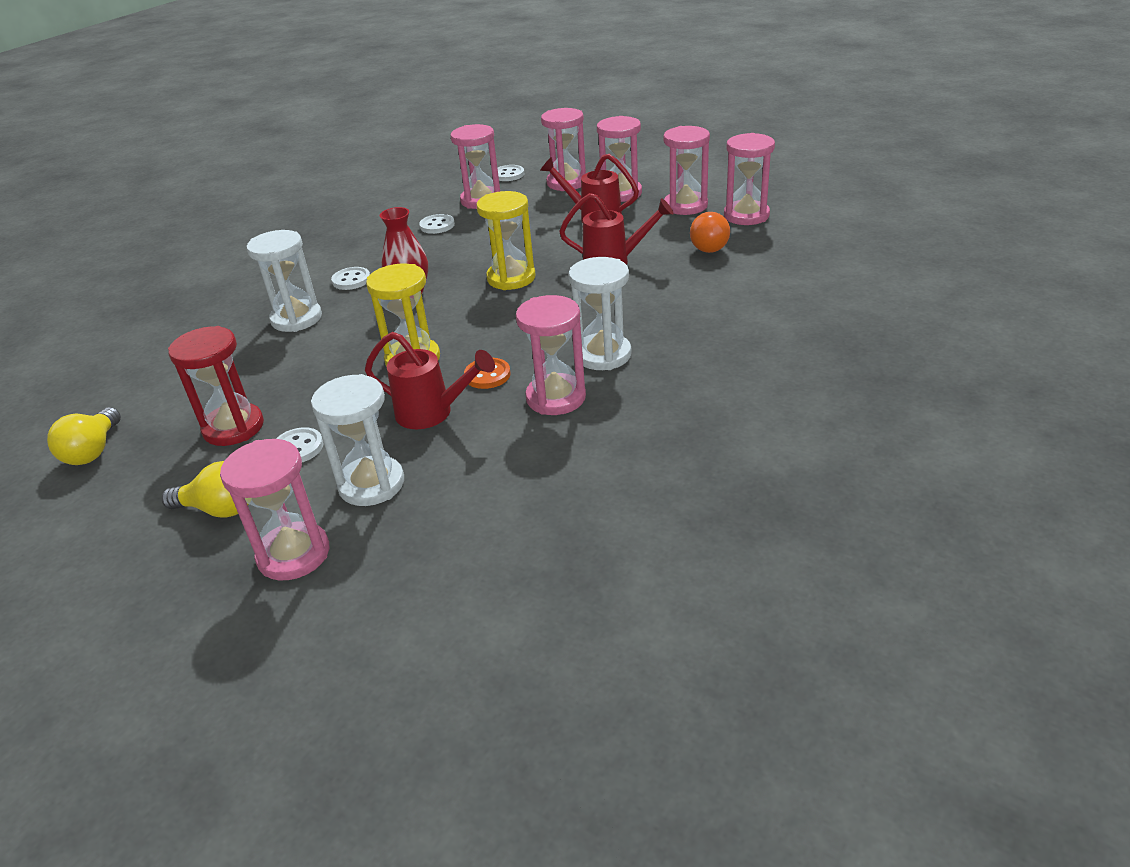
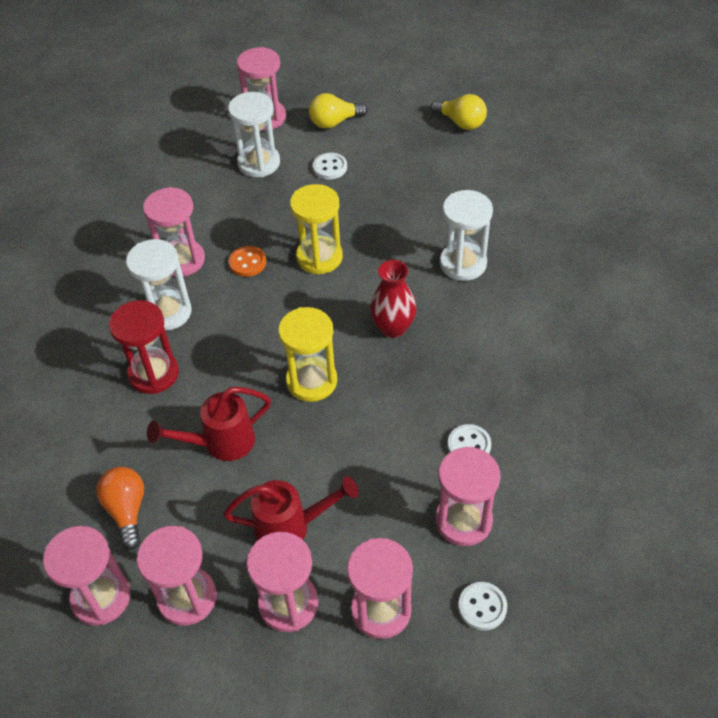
camera: 150 degrees right, 15 degrees up
(93, 451) = (461, 122): yellow light bulb -> yellow light bulb turned 150 degrees clockwise
(233, 427) = (390, 165): red hourglass -> red hourglass (153, 374)
(351, 280) = (468, 325): white button -> none
(433, 413) = (262, 219): red watering can -> none

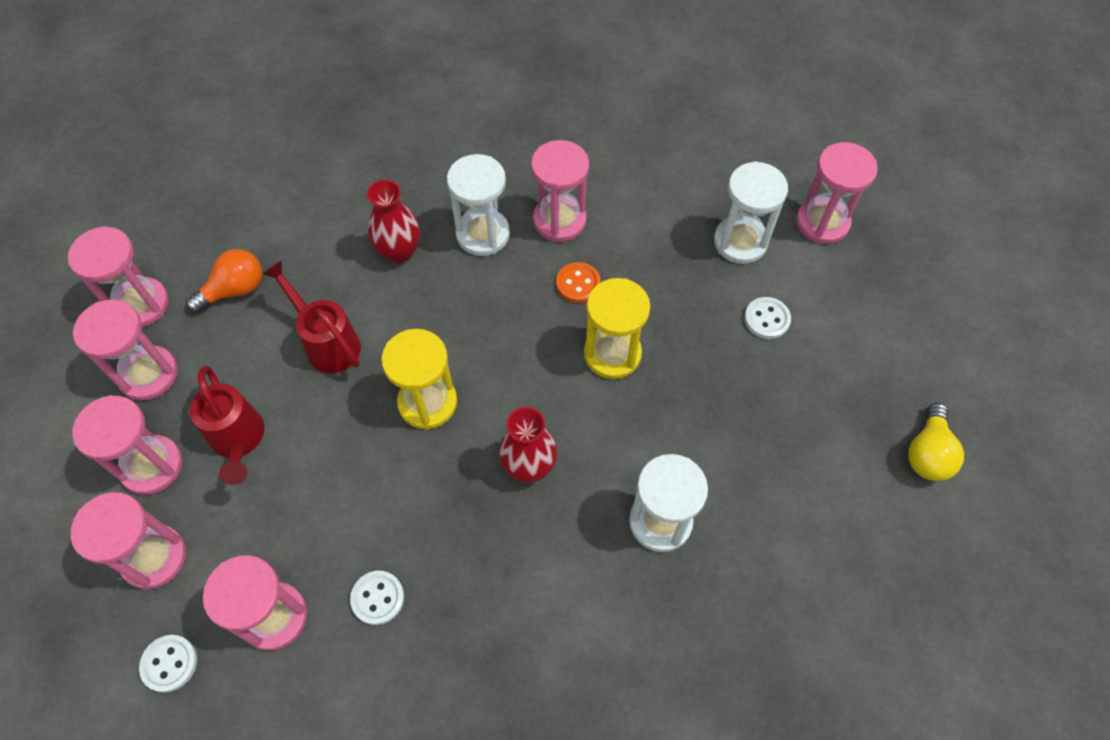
camera: 70 degrees right, 10 degrees up
(153, 374) = (399, 252): red hourglass -> red vase
(334, 122) = (851, 299): yellow light bulb -> none

